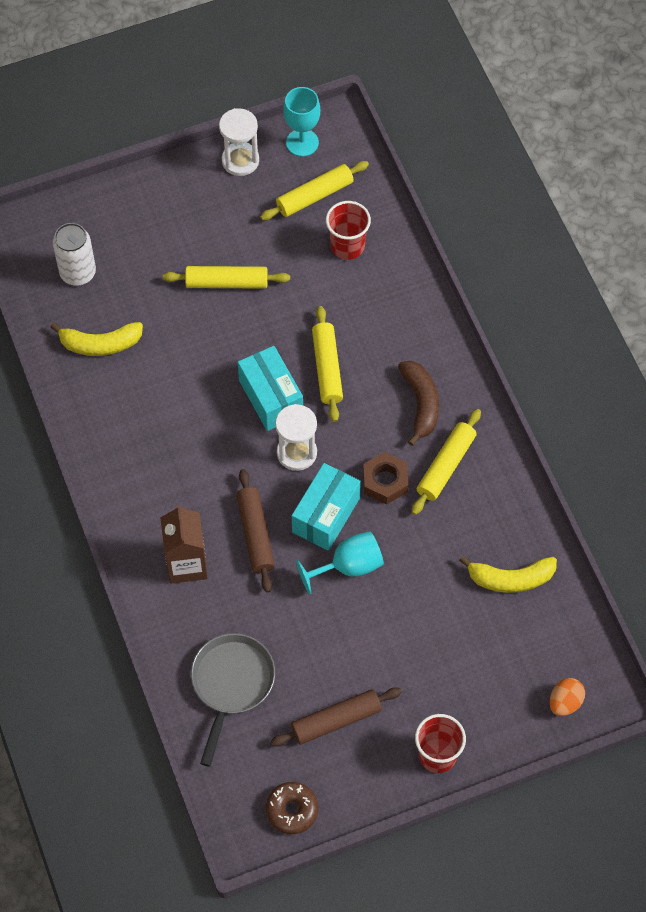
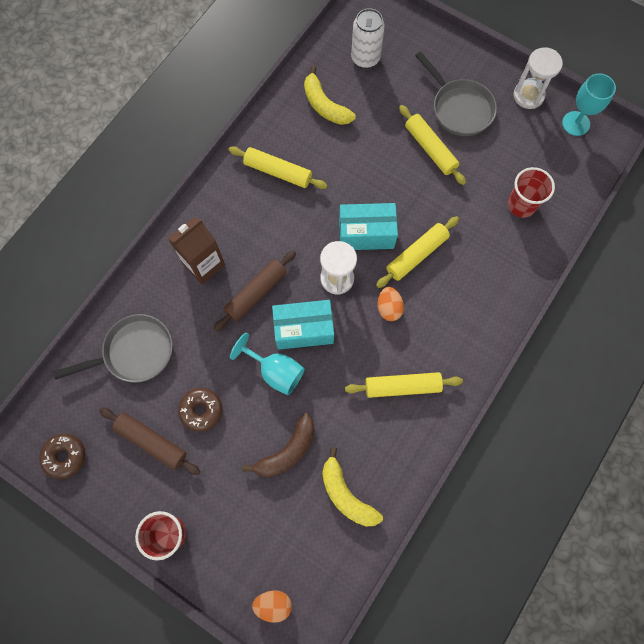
camera: 55 degrees right, 10 degrees up
(204, 228) = (459, 108): none -> grey pan
(271, 397) = (366, 234): turquoise box -> turquoise box turned 60 degrees clockwise
(314, 196) = (542, 158): yellow rolling pin -> yellow rolling pin (278, 172)
(338, 656) = (201, 410): none -> brown donut
(361, 427) = (389, 308): none -> orange egg
(385, 481) = (359, 352): brown nut -> none
(421, 404) = (438, 336): brown banana -> brown banana (287, 451)

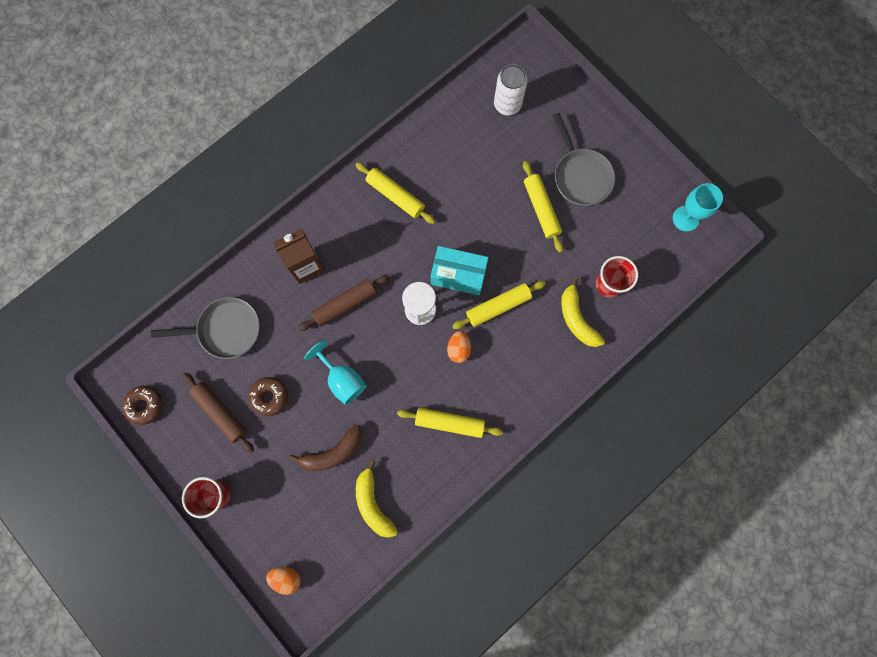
camera: 15 degrees right, 5 degrees up
(304, 329) = (377, 348): turquoise box -> none
(324, 105) = (456, 142): yellow banana -> yellow banana (576, 319)
(528, 96) = (649, 180): white hourglass -> none

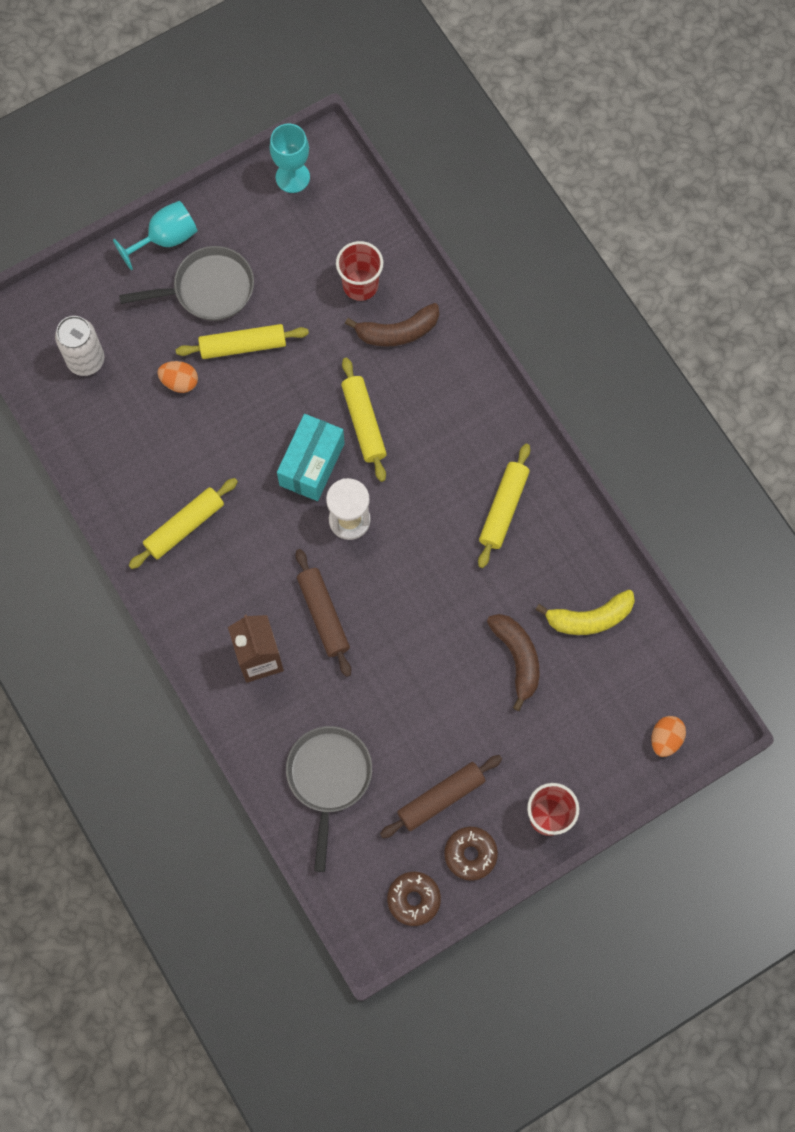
camera: 80 degrees left, 5 degrees down
(269, 397) = (431, 730): brown donut -> brown donut (470, 854)
(342, 379) = (424, 633): turquoise goblet -> turquoise goblet (165, 239)
(458, 349) = (410, 481): orange egg -> orange egg (180, 382)
(576, 319) = (397, 332): yellow banana -> brown banana

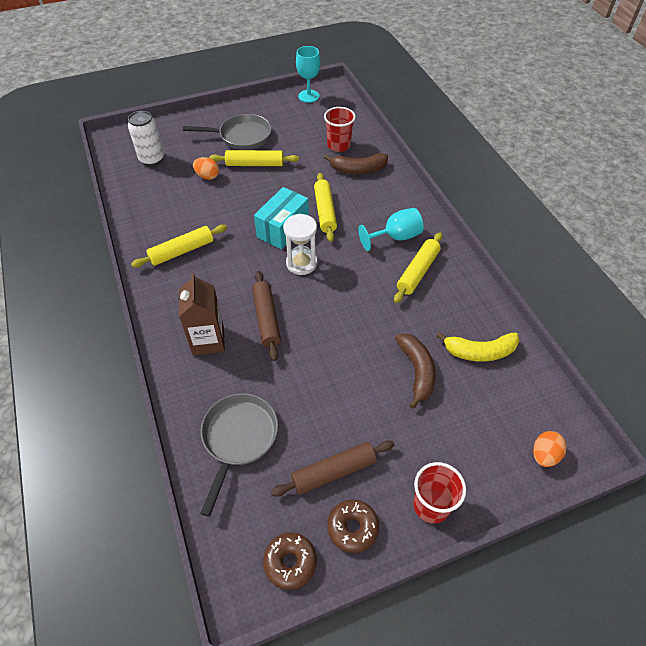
camera: 10 degrees right, 20 degrees down
(165, 239) = (223, 112): turquoise goblet -> turquoise goblet (395, 237)

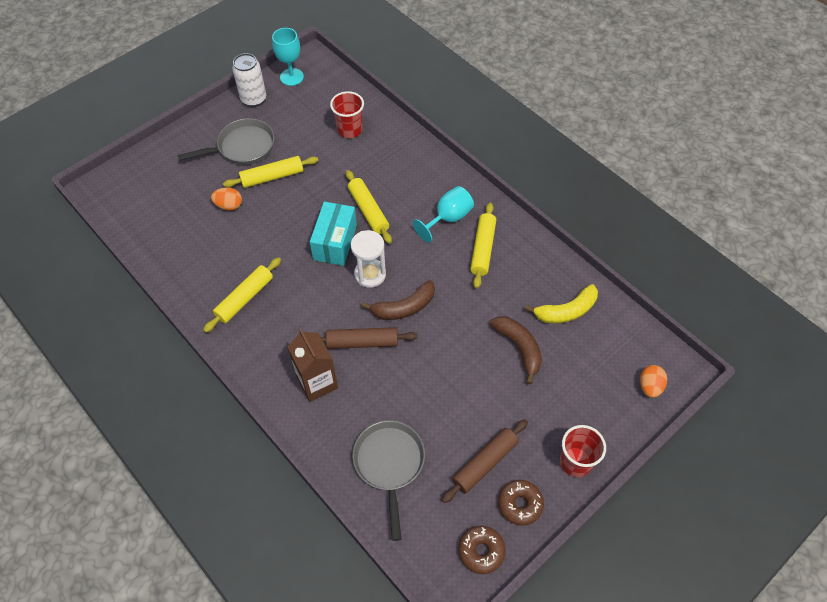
camera: 20 degrees left, 5 degrees up
(152, 159) = (157, 202): white can -> white can (253, 99)
(266, 319) = (362, 342): brown rolling pin -> brown rolling pin turned 60 degrees counterclockwise
(358, 169) = (381, 153): brown banana -> brown banana (404, 307)

